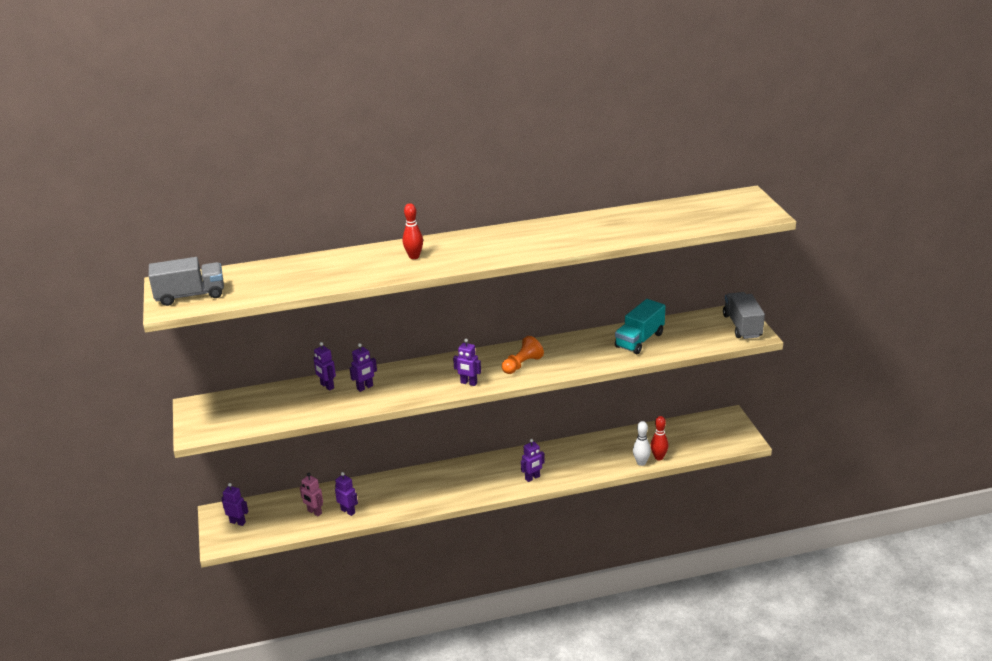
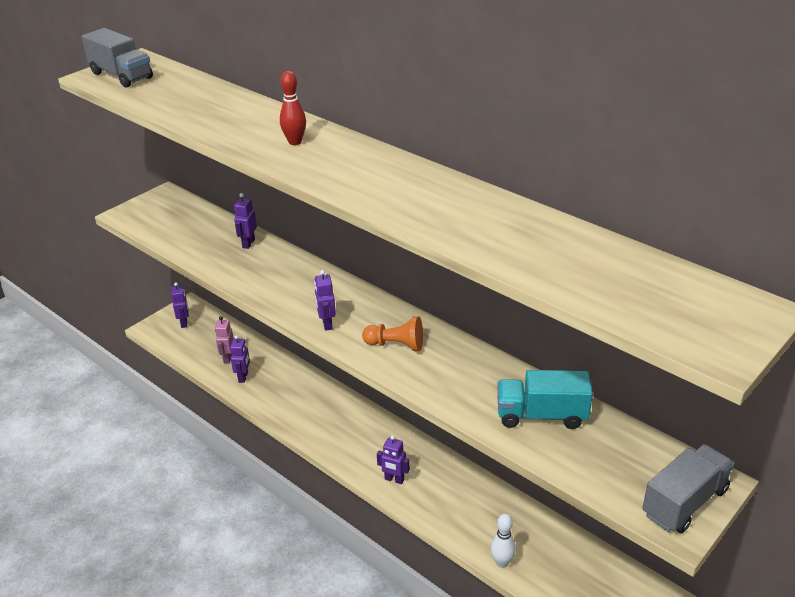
camera: 55 degrees right, 5 degrees up
(365, 387) = (264, 265): purple robot -> none
(659, 457) = (527, 575): red bowling pin -> none

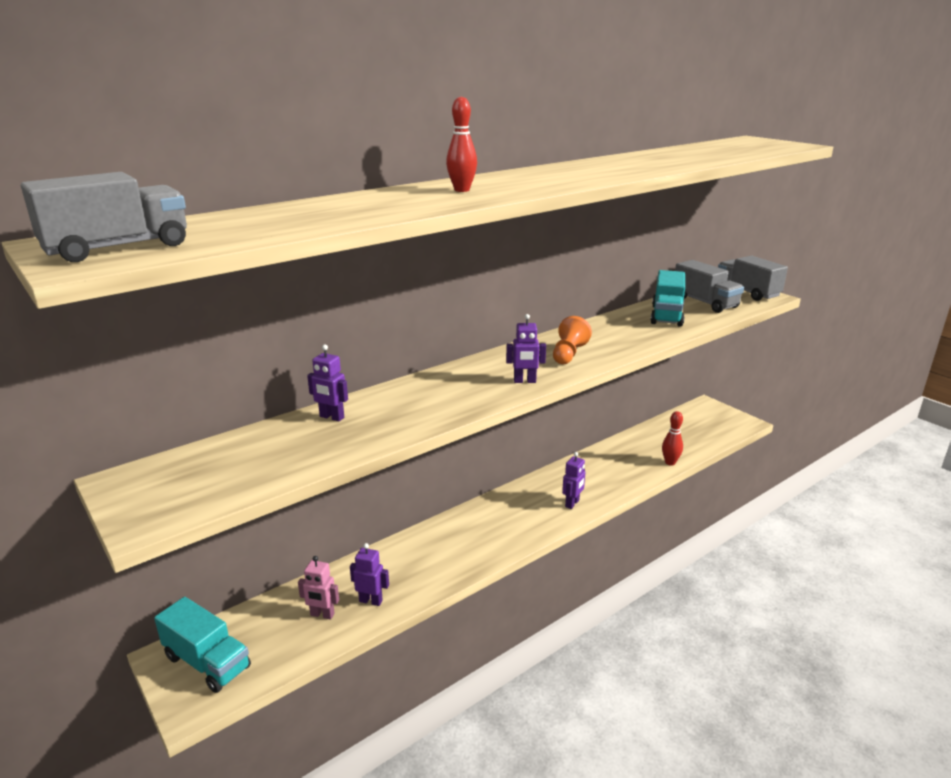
camera: 80 degrees left, 10 degrees down
(184, 323) = (207, 662): purple robot -> turquoise truck
(502, 562) = (670, 462): white bowling pin -> red bowling pin
(610, 453) = (705, 302): none -> grey truck

